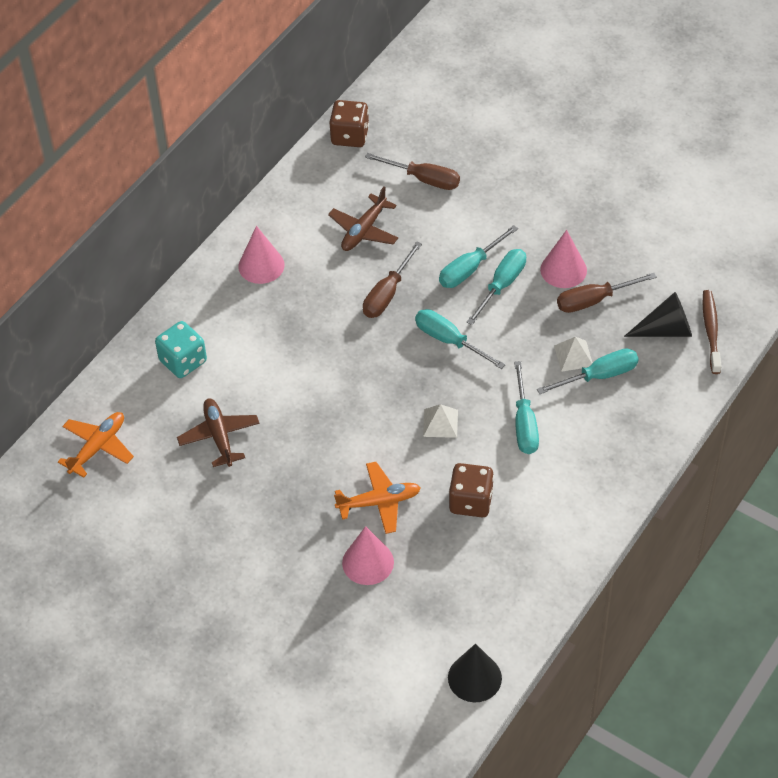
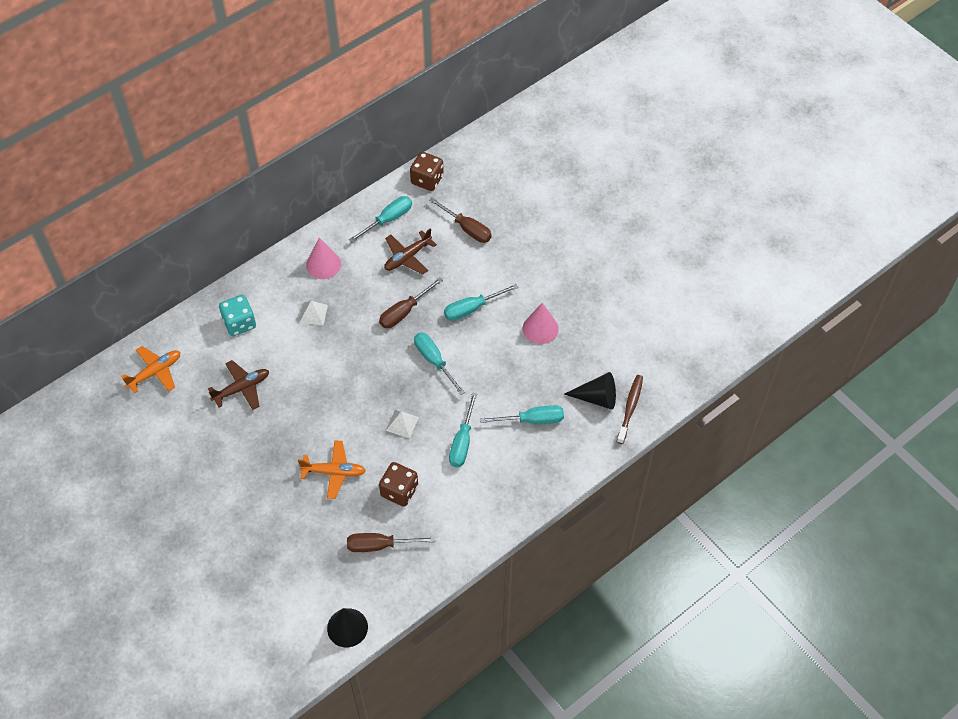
camera: 15 degrees right, 5 degrees up
(219, 436) = (242, 388): brown plane -> brown plane turned 60 degrees clockwise
(368, 562) = (307, 516): pink cone -> none
(502, 285) = (490, 328): turquoise screwdriver -> turquoise screwdriver (388, 220)
(573, 356) = (520, 399): white pyramid -> white pyramid (313, 313)
(594, 300) = (553, 359): brown screwdriver -> brown screwdriver (380, 545)

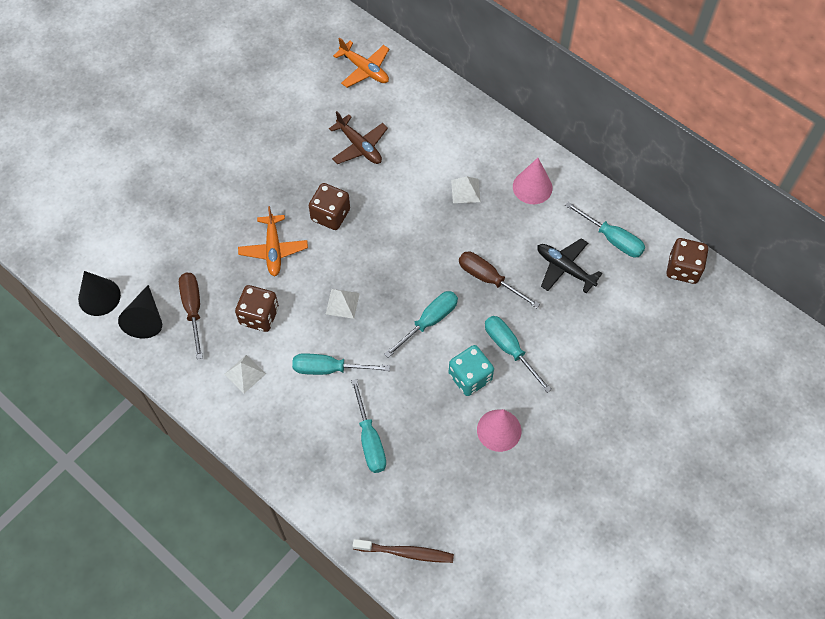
camera: 80 degrees right, 5 degrees up
(239, 323) = (438, 127): turquoise dice -> turquoise dice (470, 377)
(309, 421) = (330, 215): none -> brown dice
(407, 257) = (564, 268): brown plane -> black plane
(454, 508) = (245, 374): none -> white pyramid
(467, 228) = (624, 325): brown screwdriver -> none
(596, 398) = (413, 510): black cone -> black cone (145, 318)

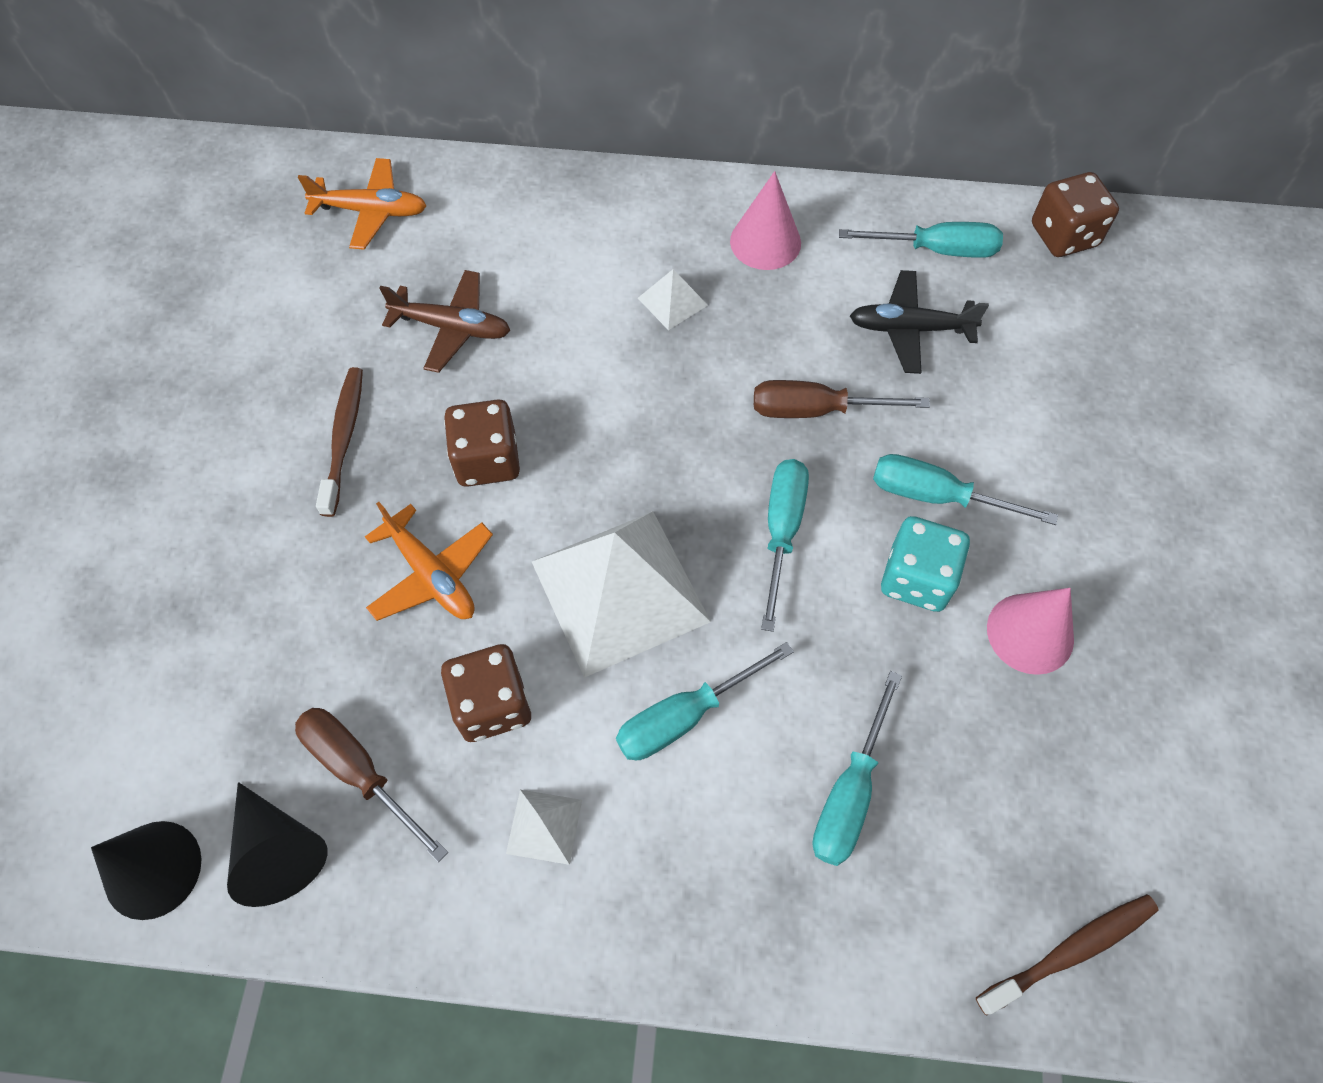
camera: 35 degrees left, 0 degrees up
(279, 170) = (344, 438): none -> brown toothbrush
(342, 303) = (620, 591): white pyramid -> white pyramid, size x2.34
(370, 440) = (849, 793): turquoise screwdriver -> turquoise screwdriver turned 75 degrees clockwise

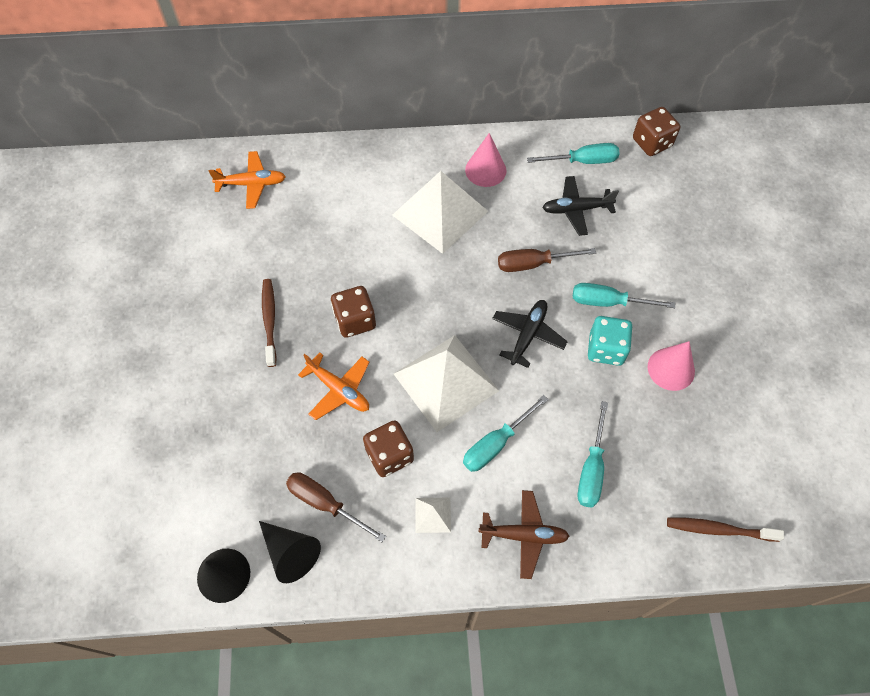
camera: 10 degrees left, 0 degrees up
(452, 328) = (317, 247): brown plane -> brown plane (524, 535)
(672, 301) = (440, 213): white pyramid -> white pyramid, size x2.34
(782, 531) = (528, 335): turquoise screwdriver -> black plane
(1070, 951) = (719, 529): brown toothbrush -> brown toothbrush turned 135 degrees counterclockwise

